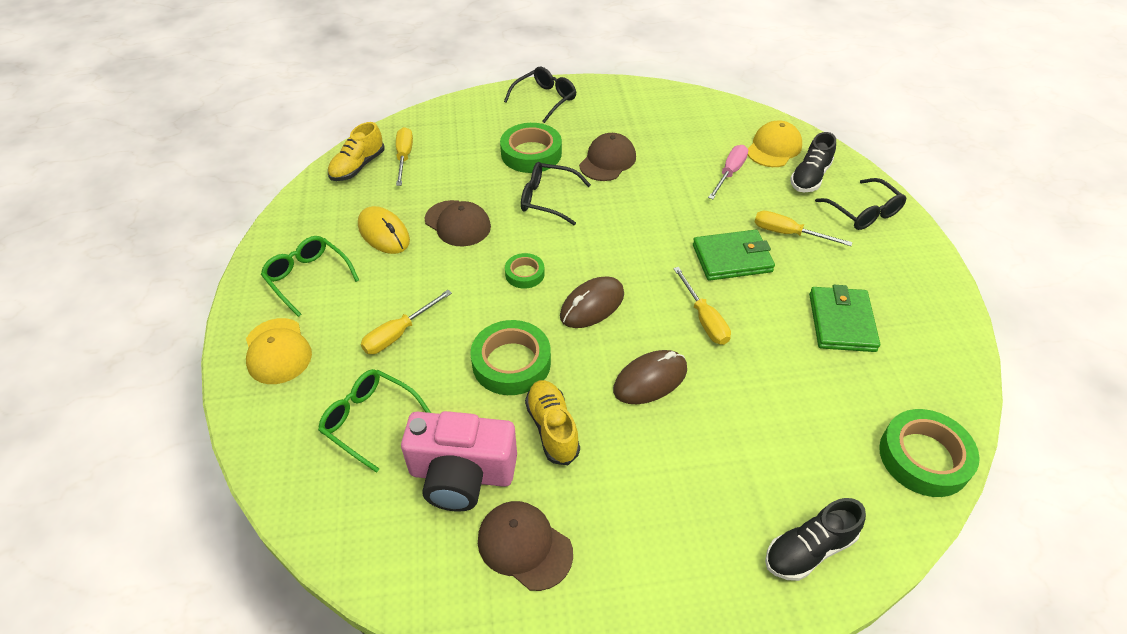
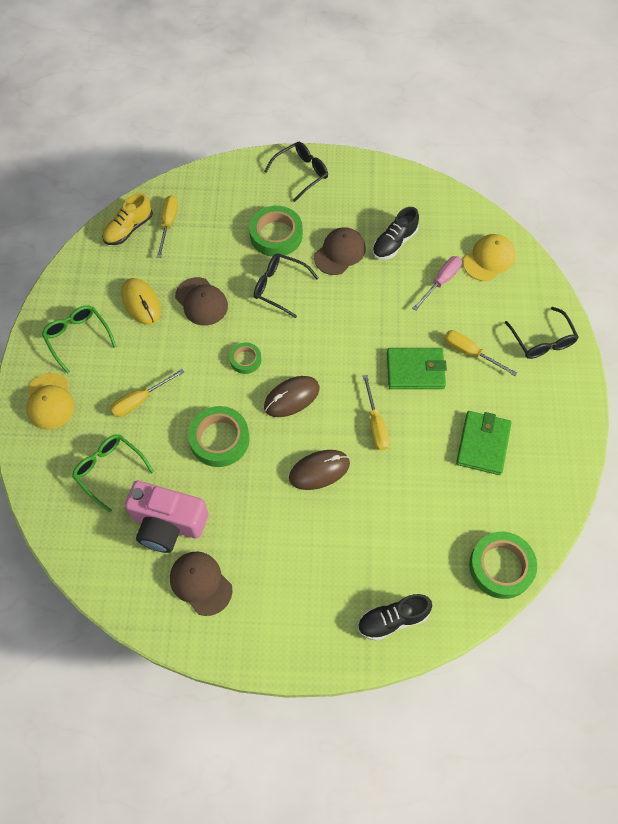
camera: 10 degrees right, 15 degrees up
(552, 428) = (238, 499): yellow shoe -> none
(810, 177) = (509, 296): black shoe -> black shoe (394, 243)

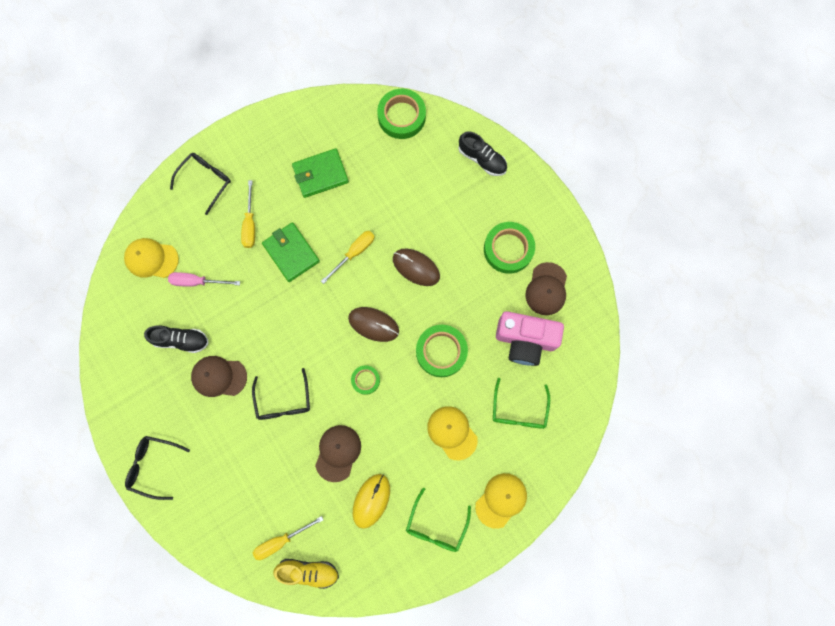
camera: 125 degrees left, 15 degrees up
(140, 400) = (452, 432): yellow screwdriver -> yellow cap
(168, 523) = (525, 340): pink camera -> pink camera turned 120 degrees clockwise
(276, 235) = (234, 440): green tape -> green tape (508, 249)

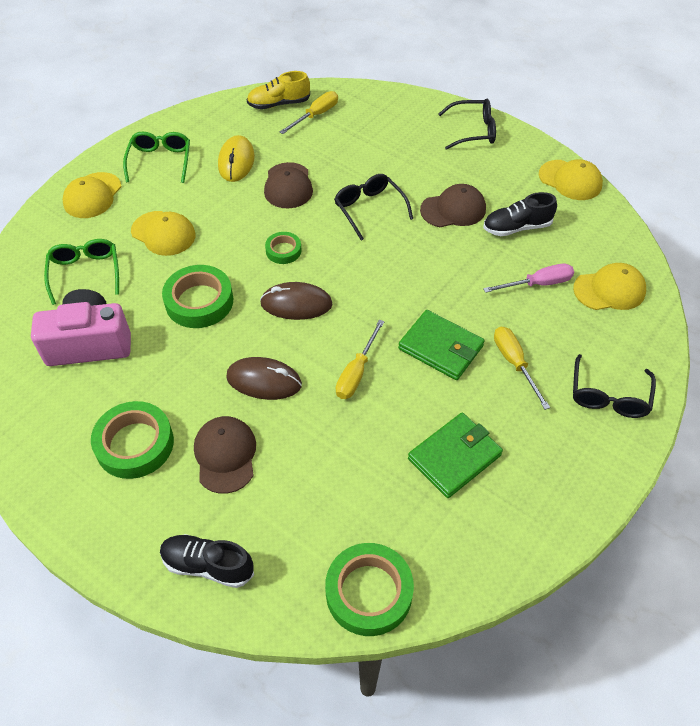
camera: 160 degrees right, 25 degrees down
(110, 375) = (570, 180): none -> yellow cap
(546, 289) = (67, 410): brown cap -> brown cap (225, 455)

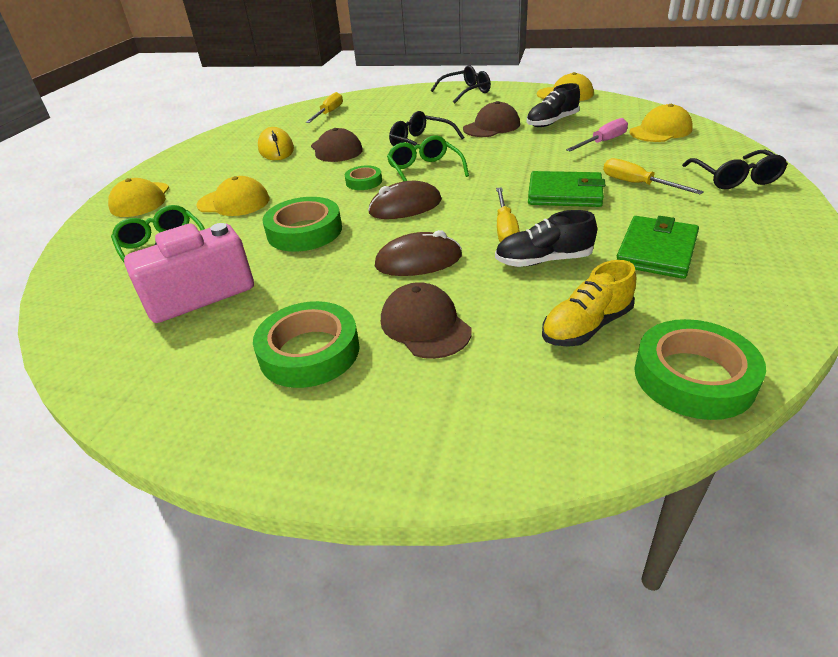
camera: 20 degrees left, 15 degrees down
(160, 161) = (200, 165): green glasses -> green glasses (424, 170)
(208, 565) = (488, 425): black shoe -> black shoe (543, 260)
(279, 104) = (291, 115): yellow shoe -> yellow shoe (586, 326)

